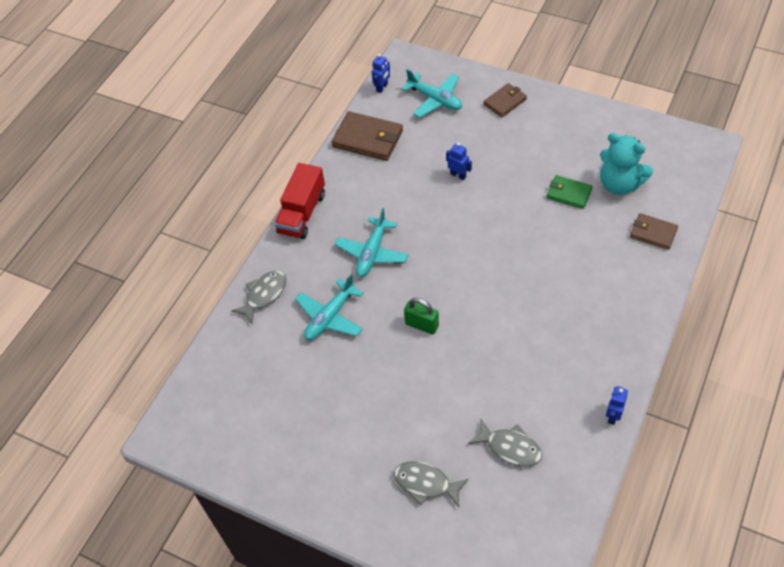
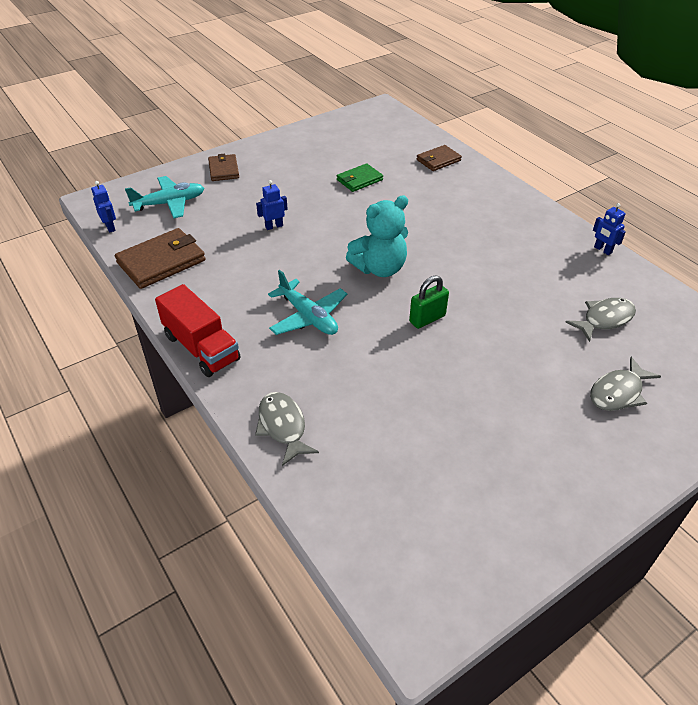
camera: 65 degrees left, 10 degrees down
(330, 317) = (362, 381): turquoise plane -> none
(619, 184) = (375, 155): turquoise teddy bear -> turquoise teddy bear (379, 268)

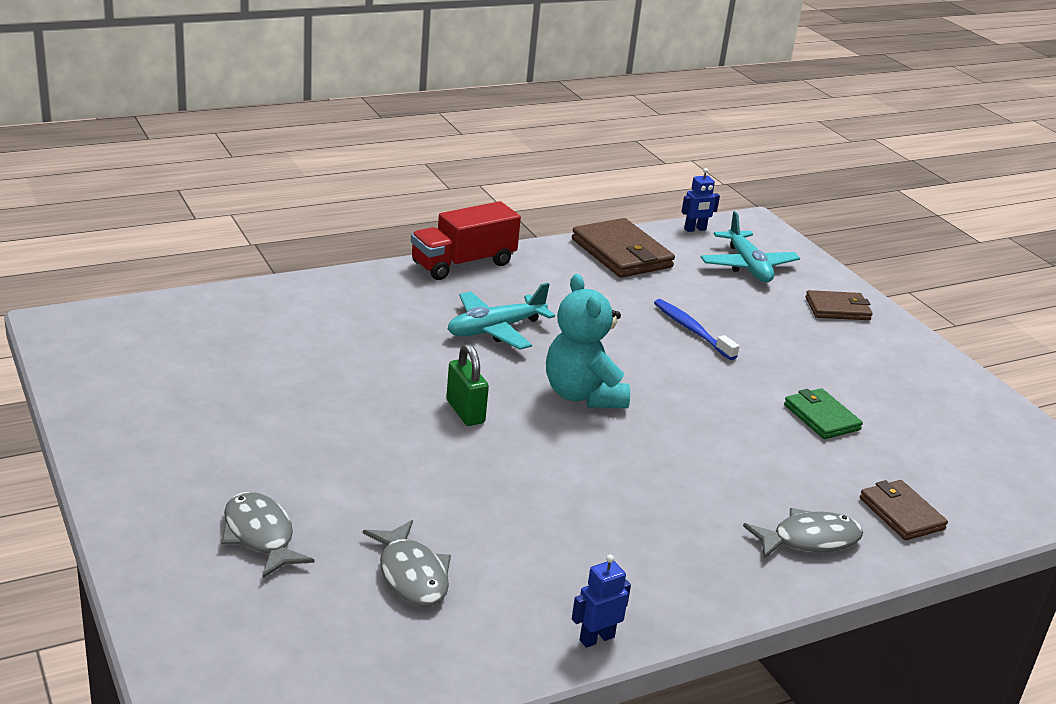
camera: 95 degrees right, 15 degrees down
(274, 226) = (691, 330): blue robot -> blue toothbrush
(283, 427) = (327, 293): grey fish -> grey fish (809, 540)

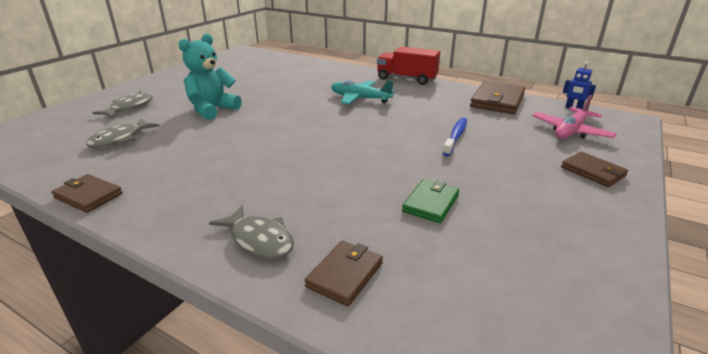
camera: 60 degrees right, 0 degrees up
(465, 412) = (274, 113): green padlock -> none
(583, 395) = (332, 130): turquoise teddy bear -> turquoise teddy bear (212, 110)
(596, 638) = (88, 196): blue robot -> brown wallet
(747, 266) = (570, 131): turquoise plane -> pink plane

